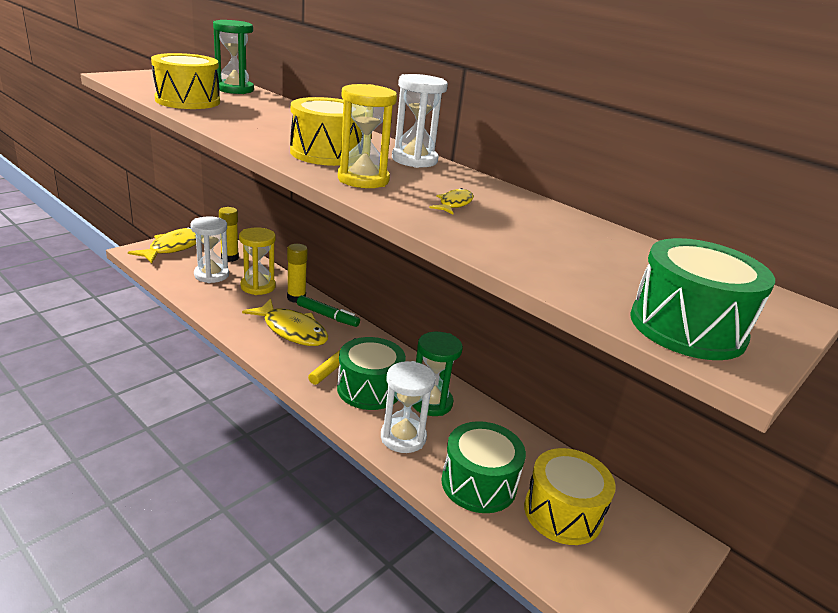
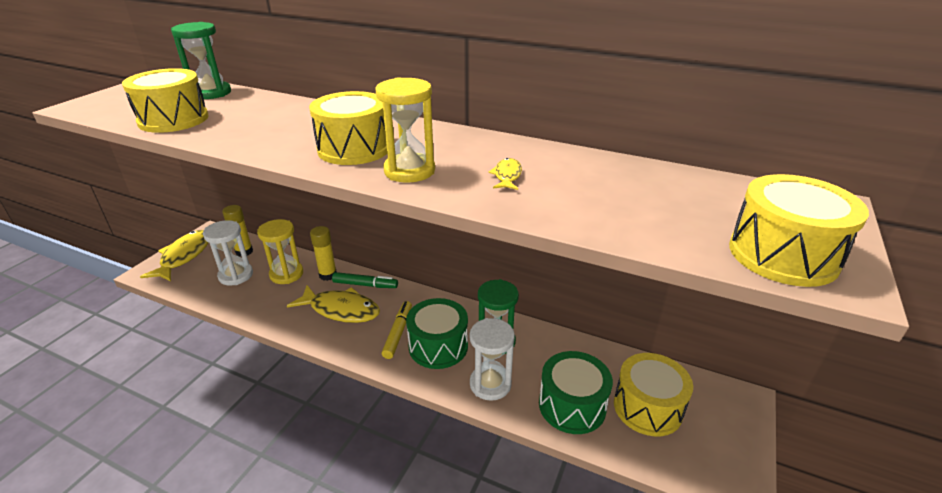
camera: 15 degrees left, 5 degrees up
(414, 160) = (436, 134): white hourglass -> none
(687, 327) = (783, 255): green drum -> yellow drum

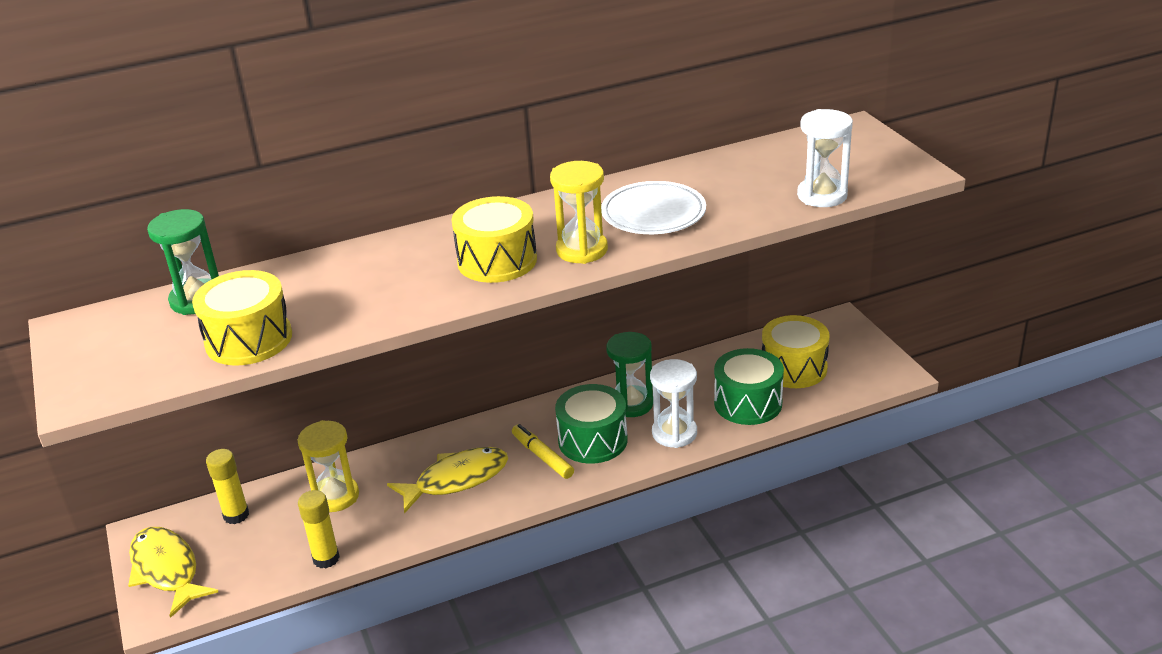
camera: 45 degrees left, 0 degrees up
(236, 275) = (278, 537): white hourglass -> white hourglass (822, 195)
(328, 275) = (383, 466): yellow glue stick -> yellow glue stick (326, 558)
(365, 285) = (439, 446): green marker -> none
(507, 176) = (653, 214): yellow fish -> white plate
(783, 255) = (876, 173): yellow drum -> none

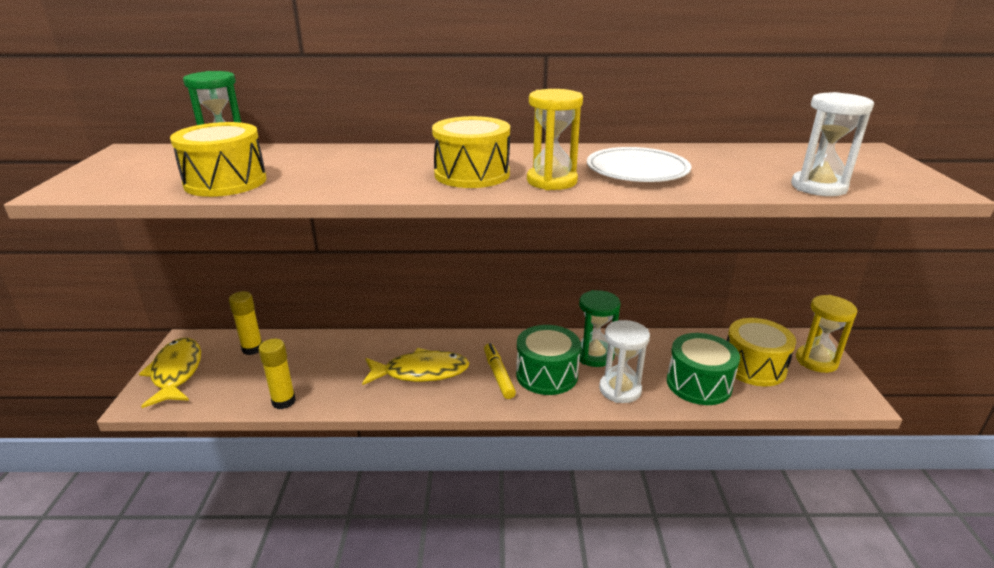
camera: 20 degrees right, 5 degrees down
(335, 496) = (327, 357): yellow hourglass -> yellow hourglass (816, 361)

